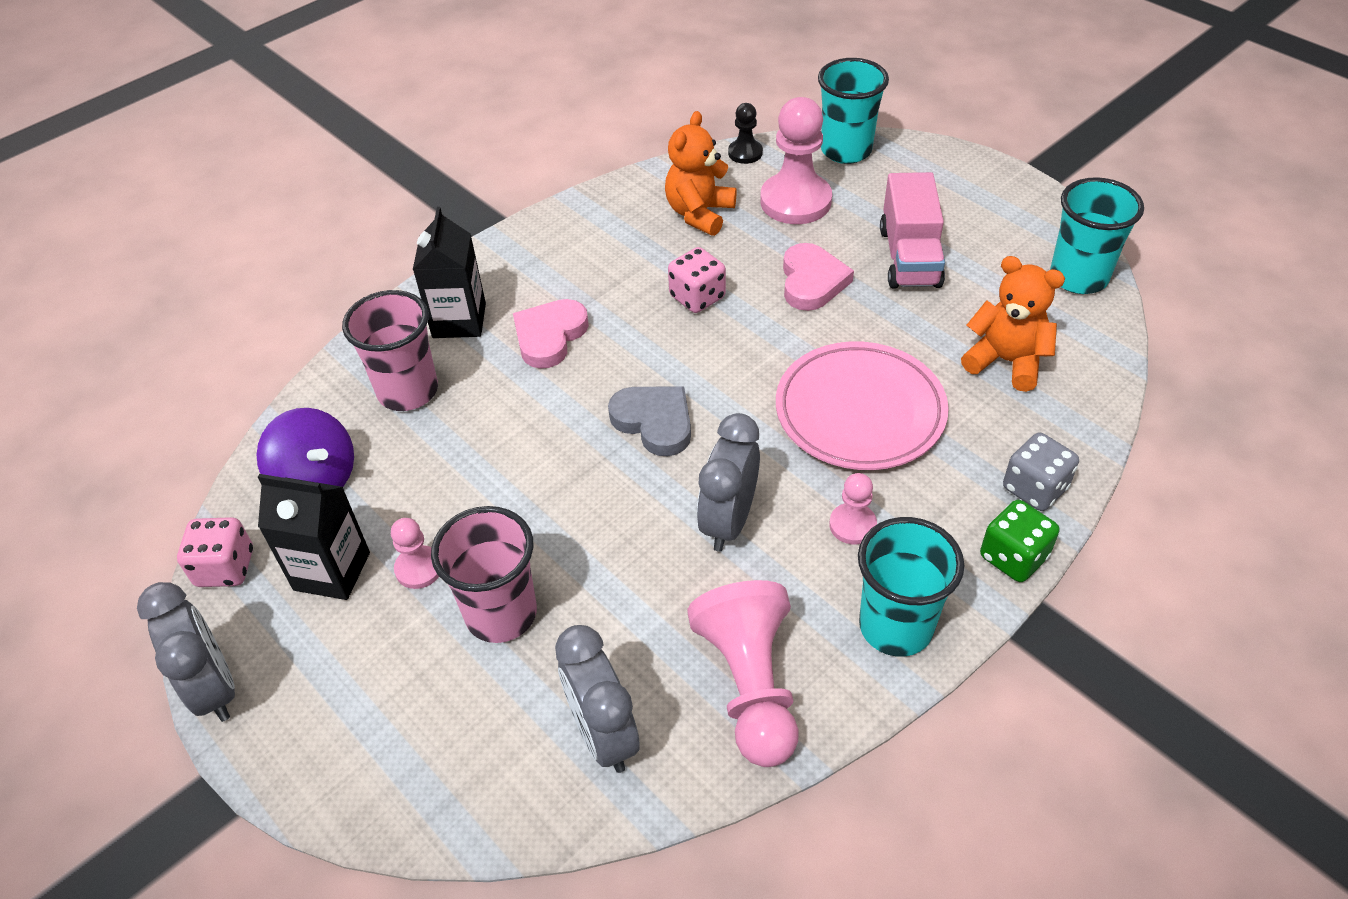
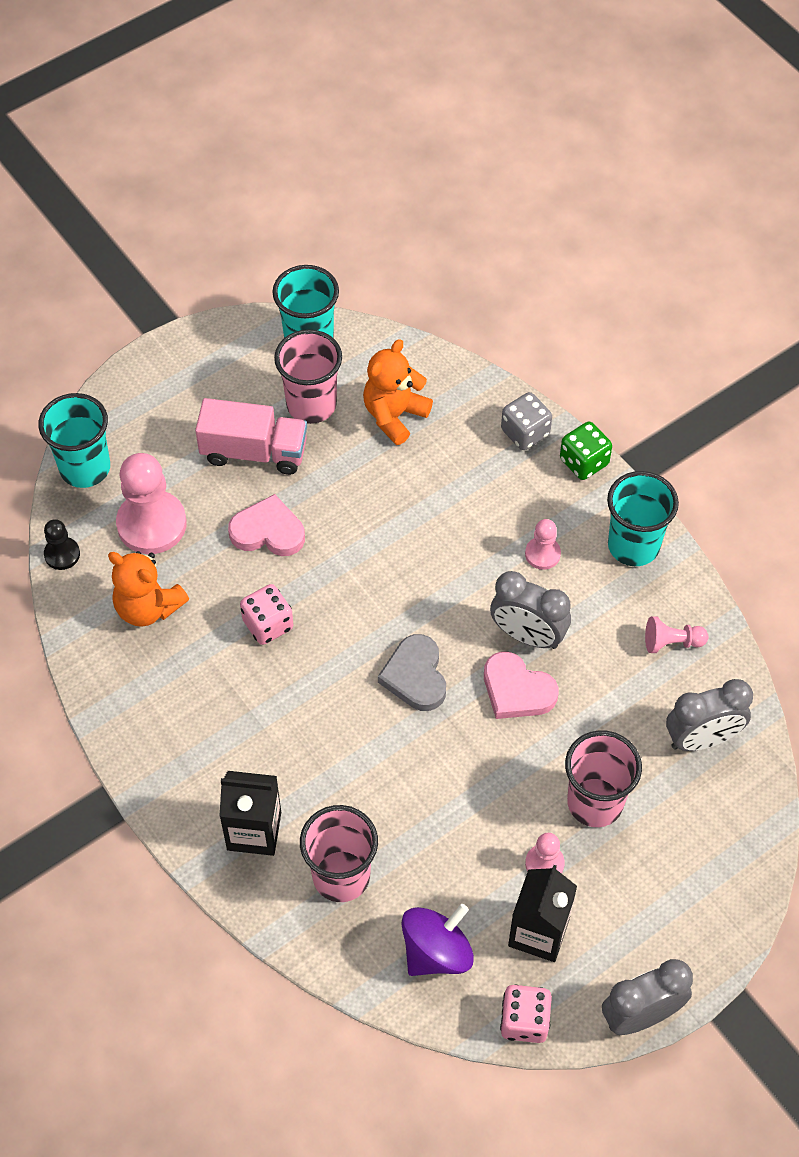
camera: 85 degrees left, 10 degrees up
(549, 336) = (293, 752): pink heart -> pink heart (517, 690)
(654, 422) = (415, 676): grey heart -> grey heart turned 60 degrees counterclockwise
(750, 685) = (672, 642): pink pawn -> pink pawn, size x0.51
(860, 412) = (430, 526): pink plate -> none
(990, 291) = (311, 405): none -> pink cup

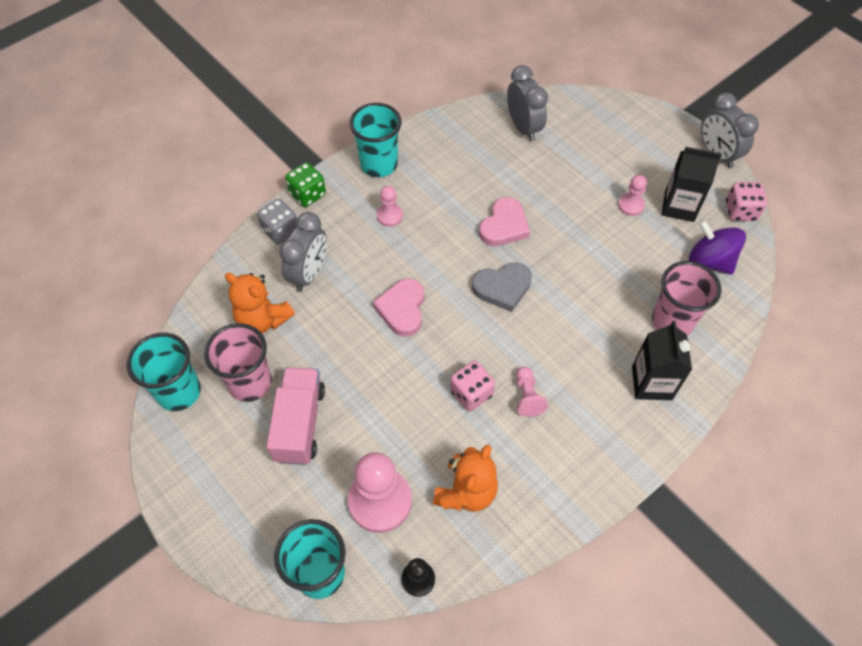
camera: 95 degrees left, 0 degrees up
(268, 531) = (381, 403): pink heart -> pink heart (402, 309)
(527, 635) = (459, 222): grey clock -> grey clock (309, 274)
(595, 802) = (580, 180): pink cup -> none
(672, 642) = (454, 143): pink pawn -> pink pawn (527, 396)

